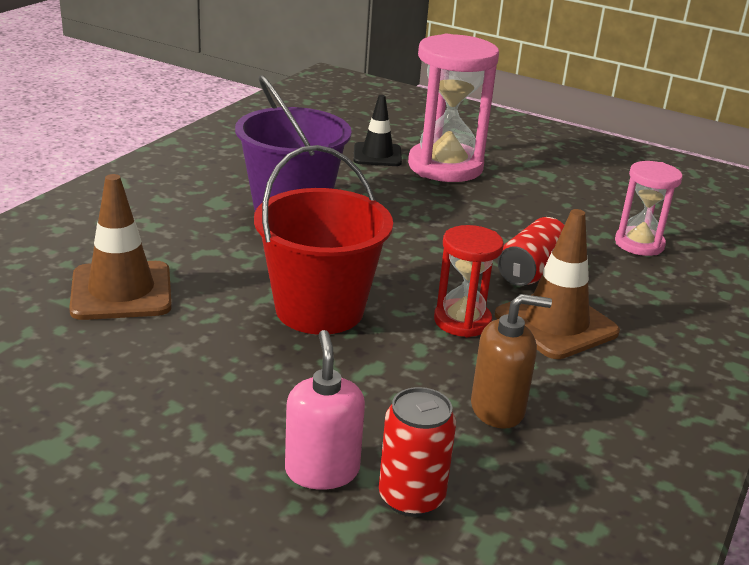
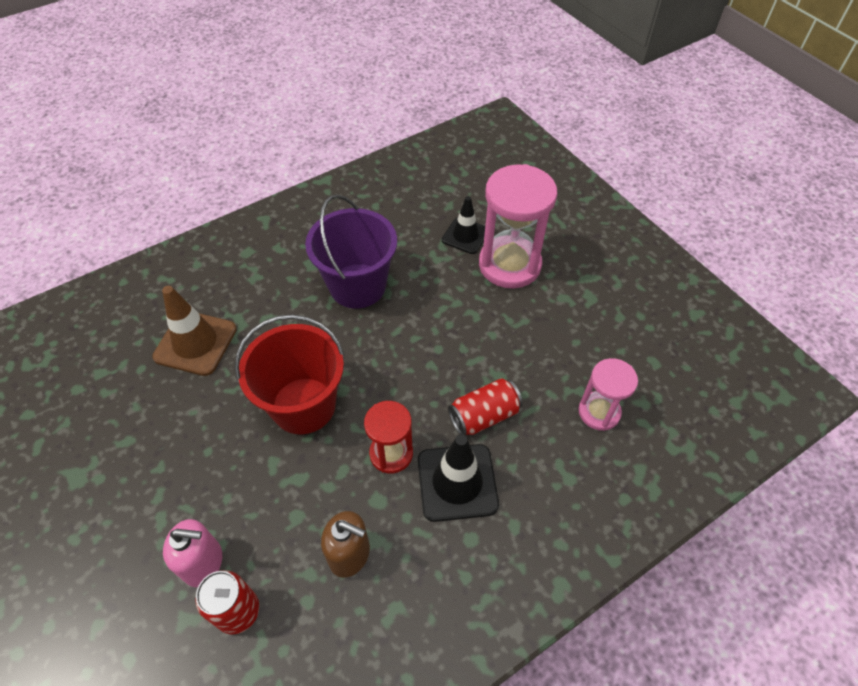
camera: 30 degrees right, 25 degrees up
(322, 470) = (203, 563): pink soap dispenser -> pink soap dispenser turned 75 degrees clockwise
(556, 324) = (457, 482): brown traffic cone -> black traffic cone

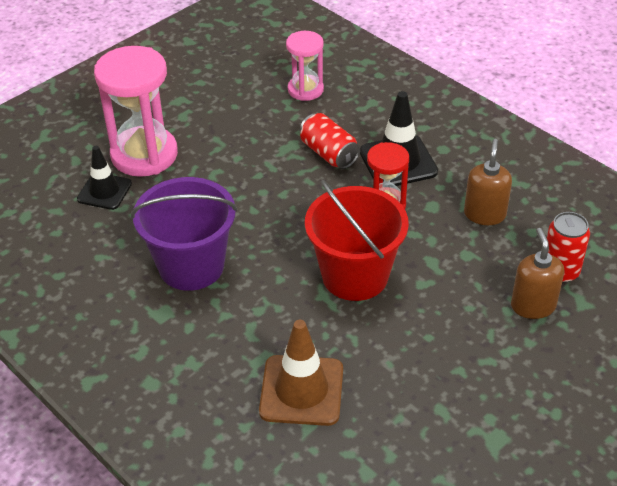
camera: 100 degrees left, 10 degrees down
(203, 563) = (533, 306): pink soap dispenser -> brown soap dispenser

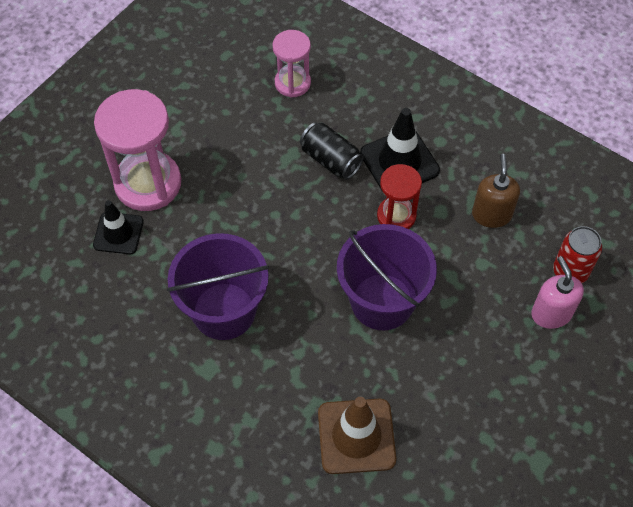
camera: 10 degrees left, 15 degrees up
(329, 153) = (331, 160): red can -> black can
(355, 276) = (382, 301): red bucket -> purple bucket
(533, 306) = (551, 313): brown soap dispenser -> pink soap dispenser

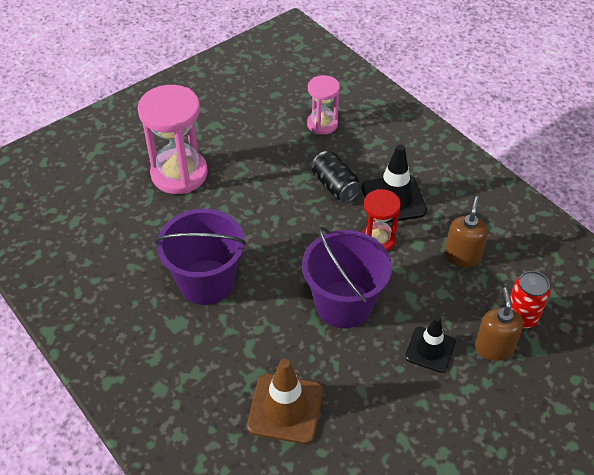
camera: 15 degrees right, 10 degrees down
(118, 233) = (142, 205): black traffic cone -> black traffic cone (430, 349)
(551, 313) = (493, 347): pink soap dispenser -> brown soap dispenser

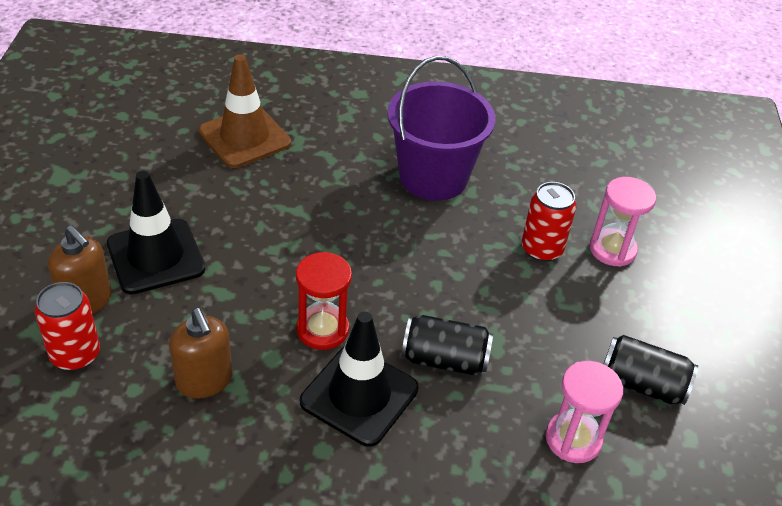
camera: 130 degrees right, 5 degrees down
(179, 174) = (612, 249): pink hourglass -> pink hourglass, size x0.57
(213, 199) = (541, 249): none -> red can
(263, 120) = (642, 384): none -> black can
(343, 304) = (285, 241): purple bucket -> none
(430, 349) = (156, 256): black traffic cone -> black traffic cone, size x1.50

